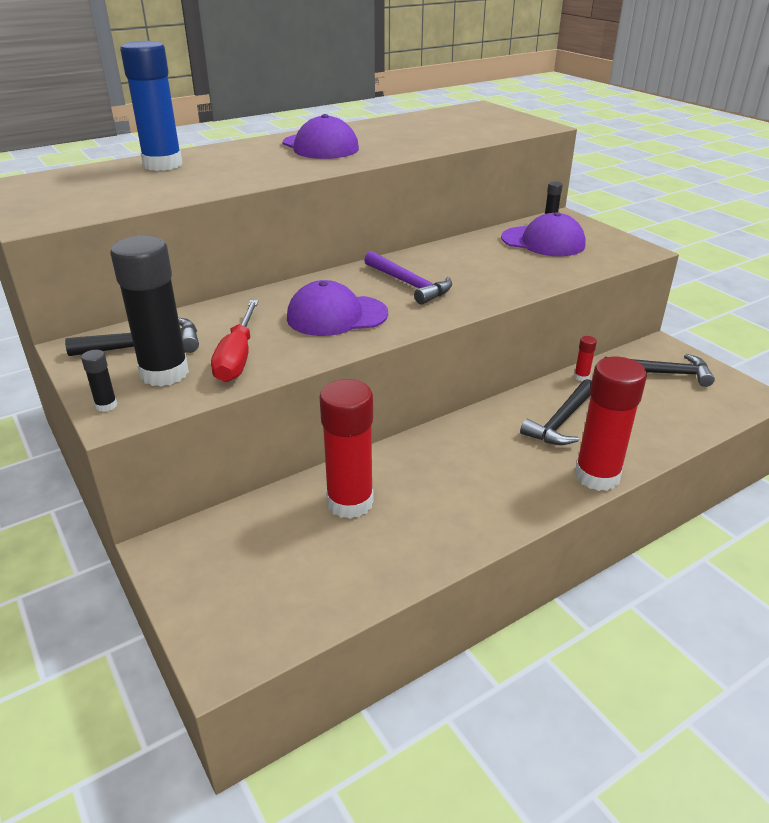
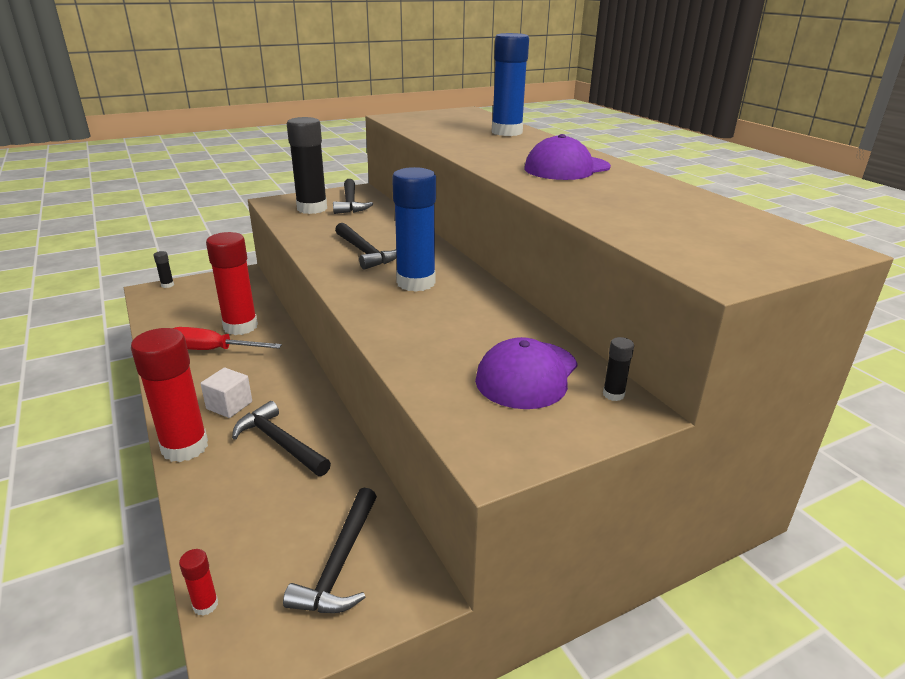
camera: 95 degrees right, 5 degrees down
(106, 405) = (285, 199): black glue stick -> black glue stick (167, 285)
(237, 357) = (319, 224): red screwdriver -> red screwdriver (213, 350)
(336, 316) = (365, 253): purple cap -> black hammer
(409, 284) = (416, 283): purple hammer -> blue glue stick
(521, 465) = (229, 405): none -> white cube
(581, 377) = (358, 478): red glue stick -> red glue stick (205, 605)

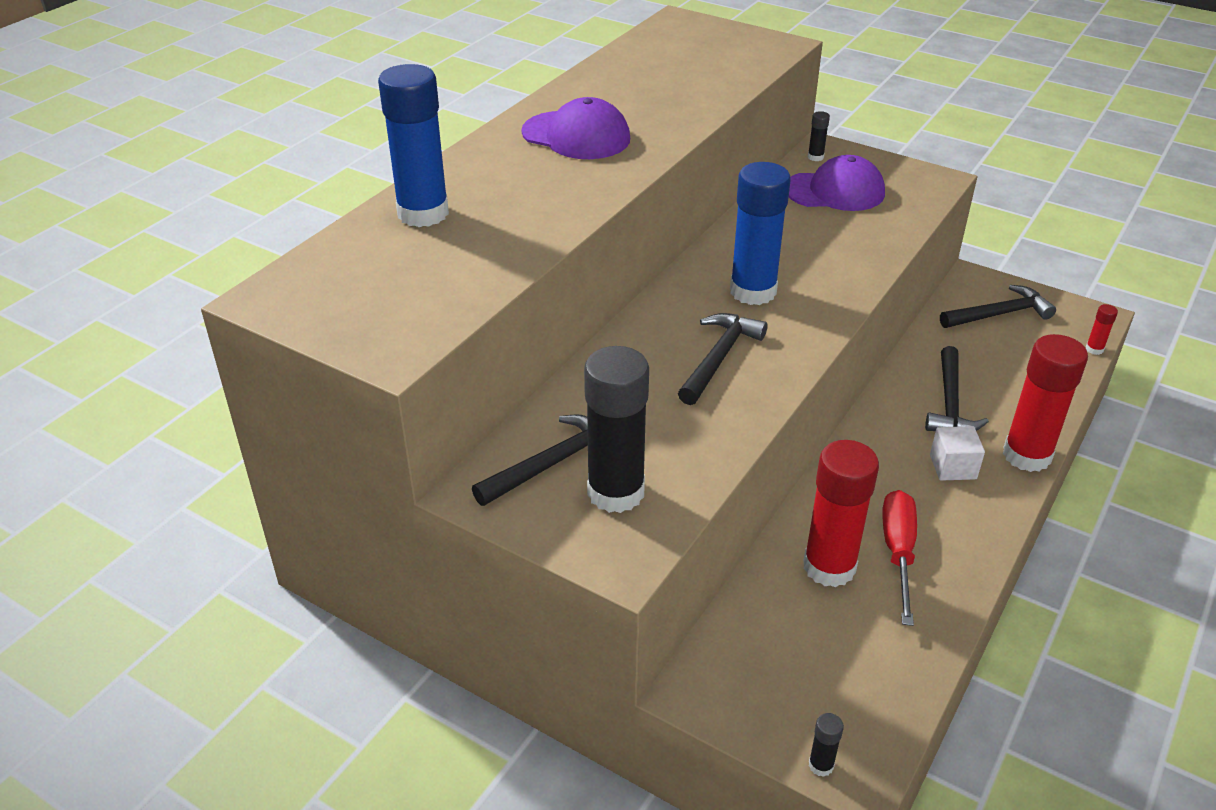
camera: 120 degrees left, 10 degrees up
(213, 350) = (898, 552): red screwdriver -> red screwdriver turned 150 degrees counterclockwise

